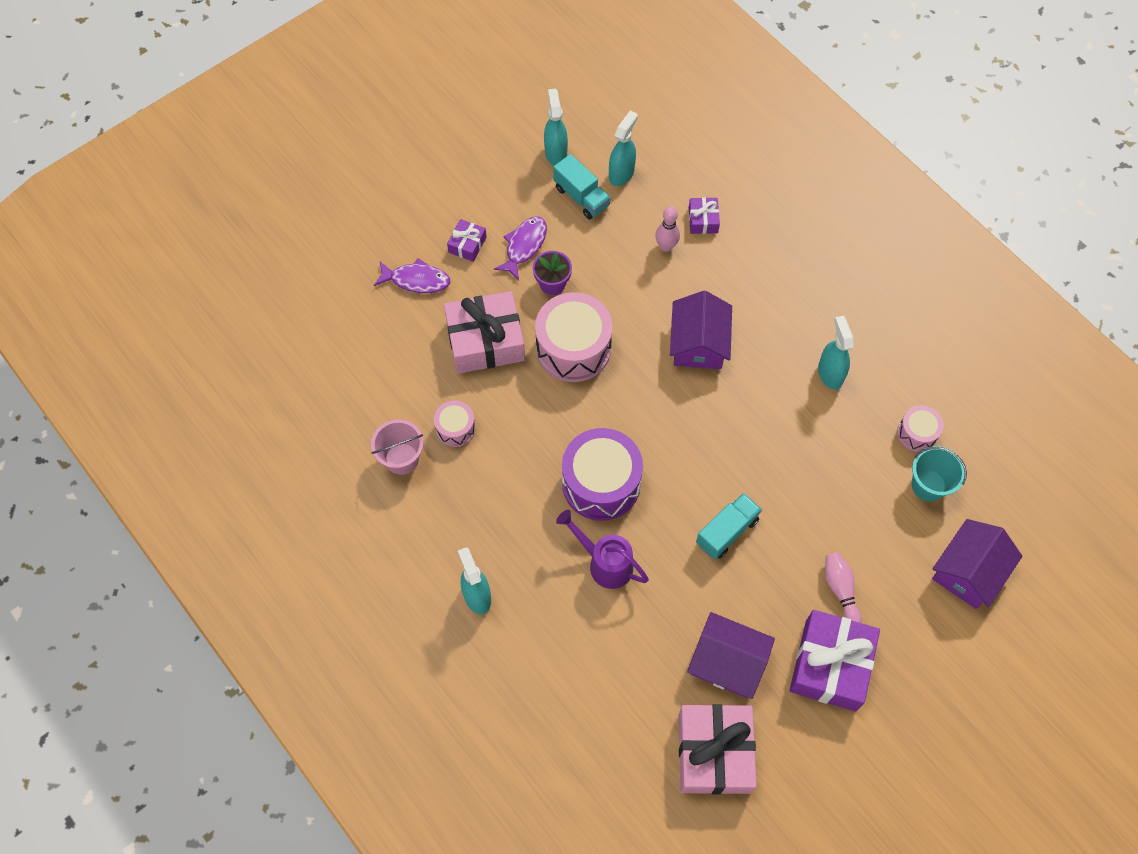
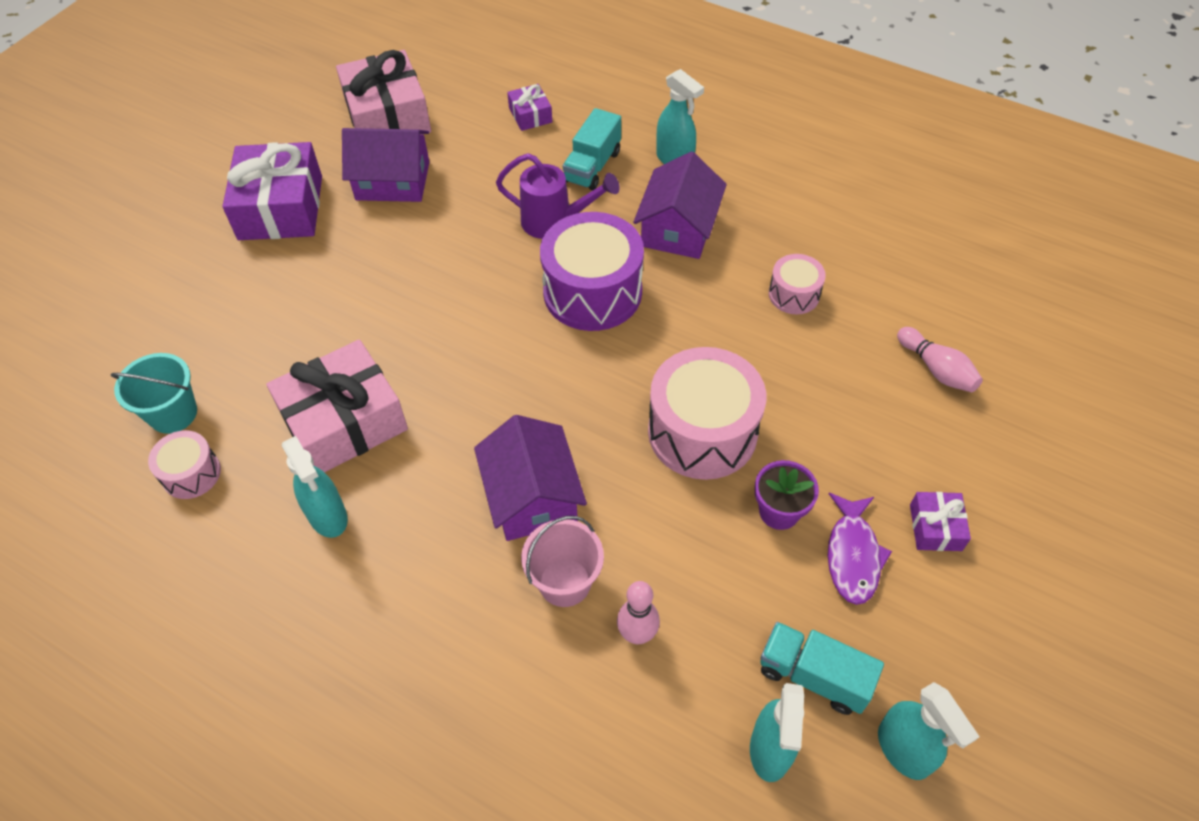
camera: 160 degrees right, 10 degrees down
(402, 458) = (833, 247): pink bucket -> pink bucket (565, 582)
(416, 280) = (967, 451): purple fish -> none
(485, 341) = (822, 403): pink gift -> pink gift (344, 422)
(703, 220) = (594, 707): purple gift -> purple gift (530, 115)
(727, 531) = (425, 289): turquoise truck -> turquoise truck (592, 166)
(840, 590) = (278, 273): pink bowling pin -> pink bowling pin (936, 369)
(969, 571) = (120, 334): purple house -> purple house (678, 228)

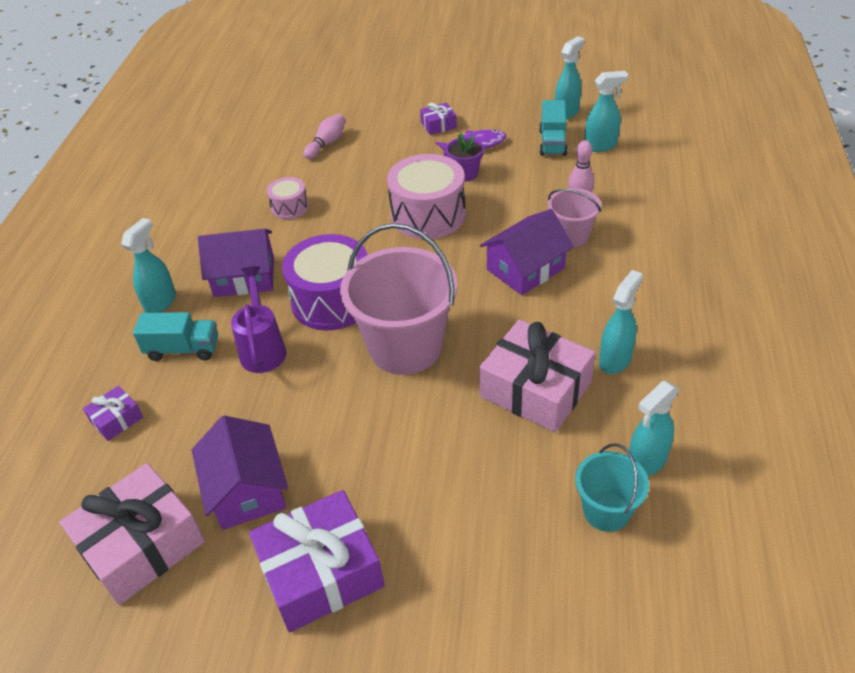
camera: 110 degrees left, 10 degrees down
(191, 473) = (646, 462): pink drum -> turquoise spray bottle
(480, 333) = (405, 347): none -> pink bucket

